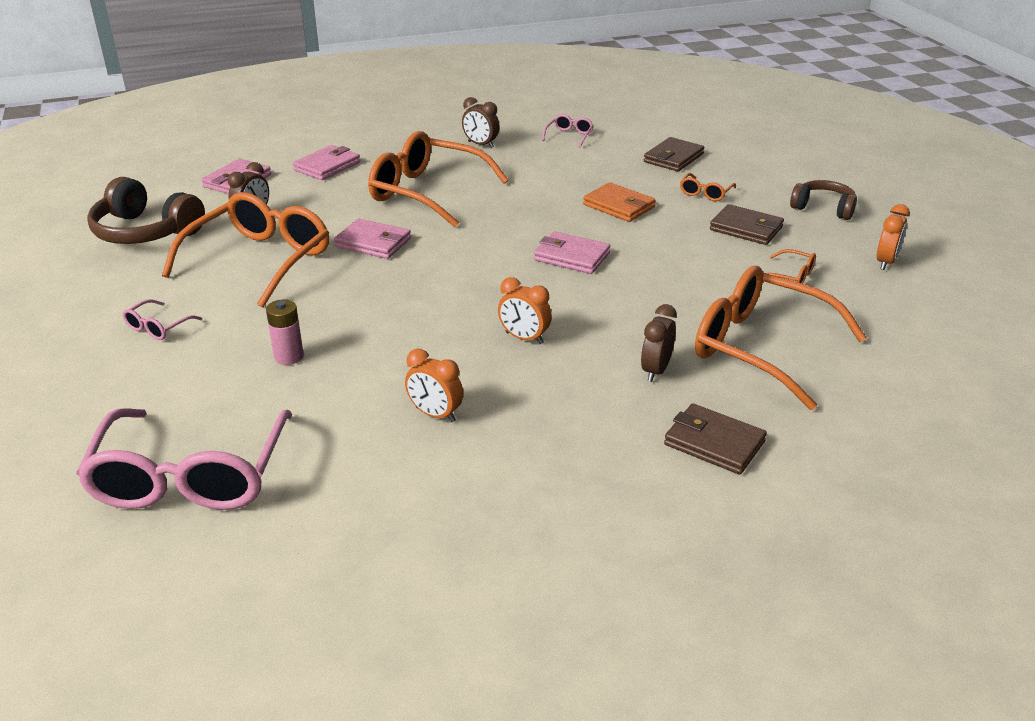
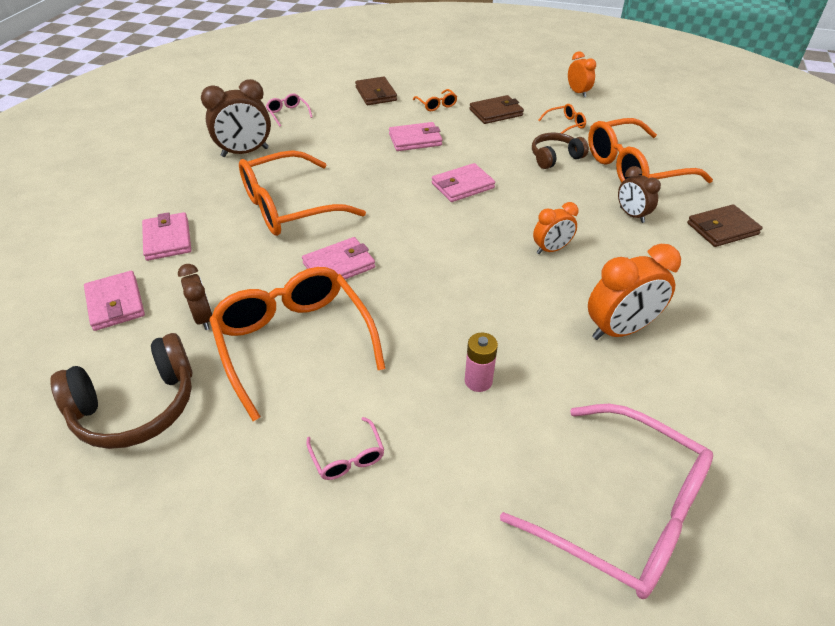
camera: 55 degrees left, 10 degrees up
(435, 414) = (620, 330): orange clock -> orange clock, size x1.66
(481, 144) = (245, 152): brown clock -> brown clock, size x1.66
(619, 206) = (415, 140): orange wallet -> pink wallet
(823, 208) = (499, 80): brown headphones -> brown headphones (555, 157)

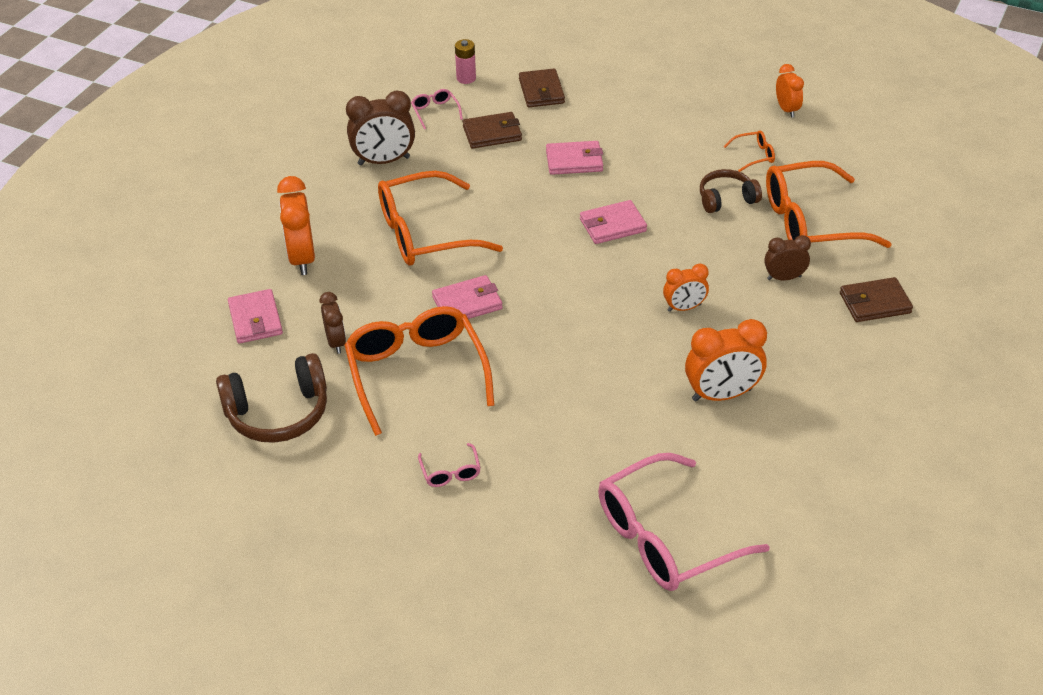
camera: 10 degrees right, 0 degrees up
(167, 239) = (302, 258): pink wallet -> orange clock
(436, 105) = (610, 114): orange glasses -> none
(478, 381) = (575, 425): pink battery -> pink battery (466, 78)
(496, 112) = (677, 131): brown wallet -> brown wallet (492, 133)
(623, 512) = (665, 537): pink glasses -> pink glasses turned 105 degrees clockwise
(631, 215) = (784, 278): brown clock -> brown clock turned 105 degrees clockwise

